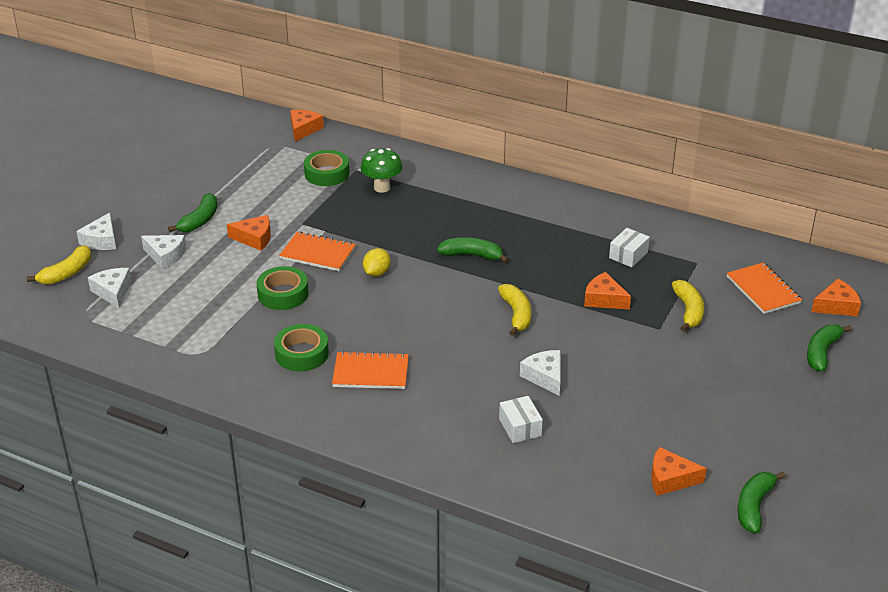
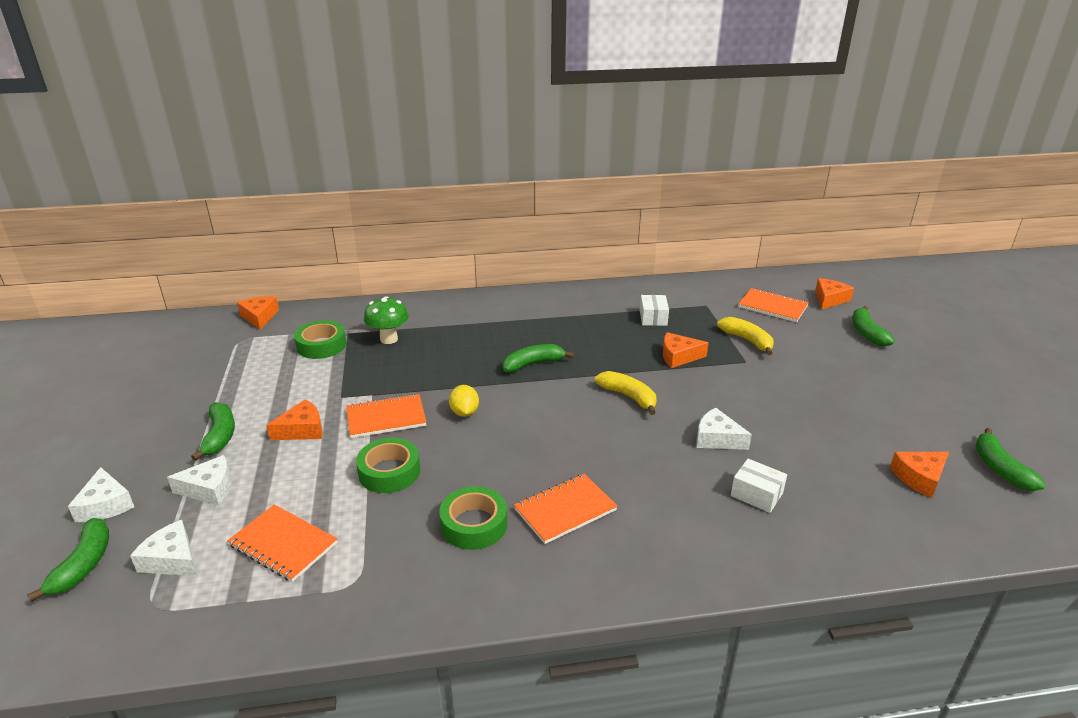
camera: 35 degrees left, 5 degrees down
(67, 273) = (84, 564): yellow banana -> green banana
(179, 312) = (283, 544): none -> orange notebook

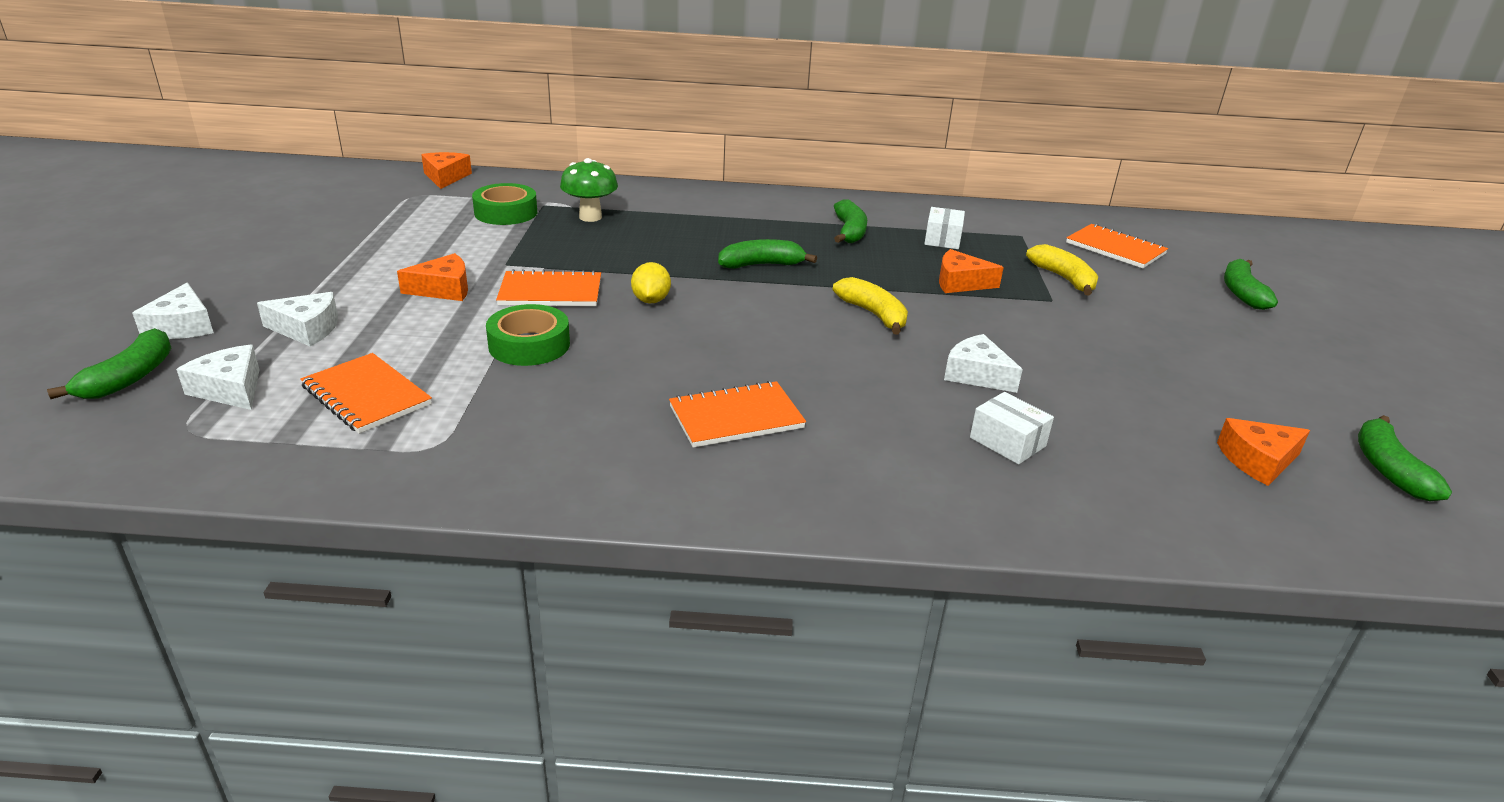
camera: 10 degrees right, 0 degrees up
(220, 436) = (344, 281): green banana -> green banana (849, 231)
(474, 524) = (610, 413): green tape -> none
(829, 299) = (1201, 251): orange cheese -> none

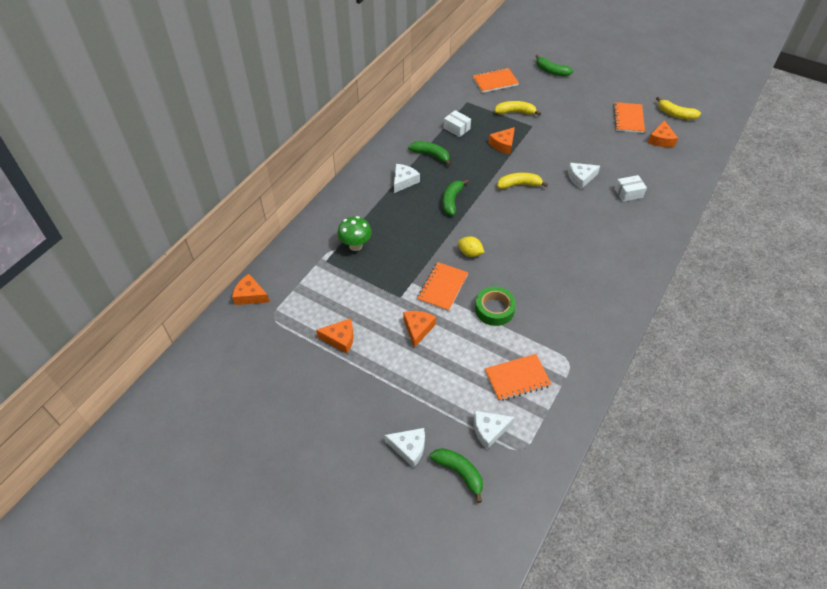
camera: 60 degrees left, 20 degrees up
(307, 329) = (438, 393): white cheese -> white cheese (404, 181)
(394, 240) = (340, 339): none -> orange cheese
(506, 212) = (327, 280): green tape -> none
(736, 417) = (583, 260): orange notebook -> orange notebook (628, 119)
(1388, 469) = (675, 114): green banana -> yellow banana

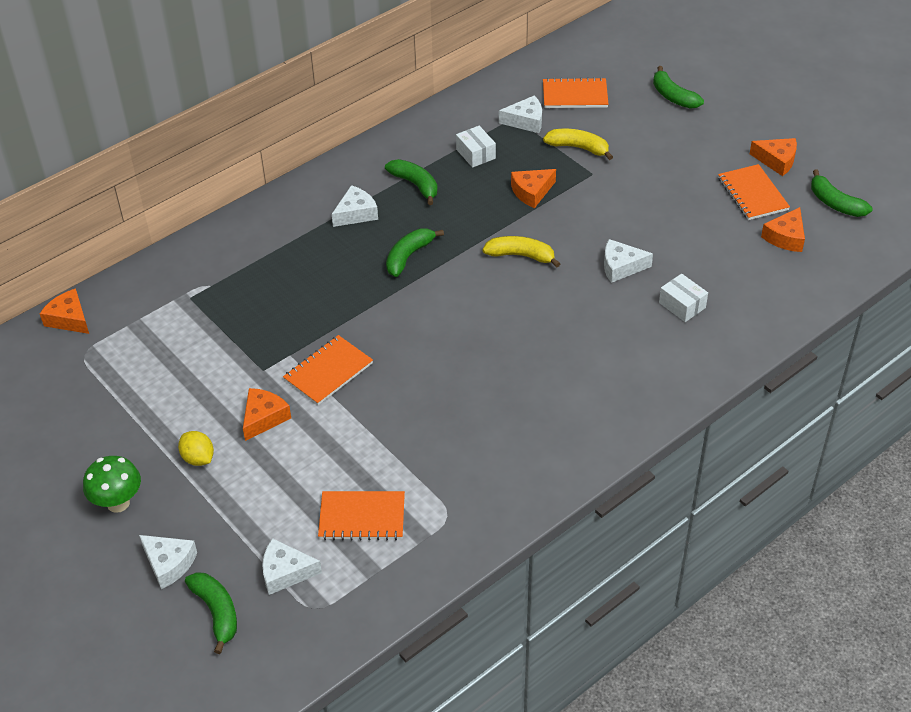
camera: 20 degrees right, 5 degrees down
(340, 339) = (154, 404): orange cheese -> orange cheese (776, 160)
(355, 245) = (240, 287): green mushroom -> green mushroom (118, 503)
(470, 253) = (393, 335): yellow lemon -> yellow lemon (198, 458)
(475, 102) = (525, 121): none -> white cheese
(494, 309) = (384, 419): green tape -> none
(628, 119) = (753, 194): orange notebook -> orange notebook turned 45 degrees counterclockwise
(628, 193) = (682, 305): white box -> white box turned 45 degrees clockwise
(675, 114) = (835, 203): yellow banana -> green banana

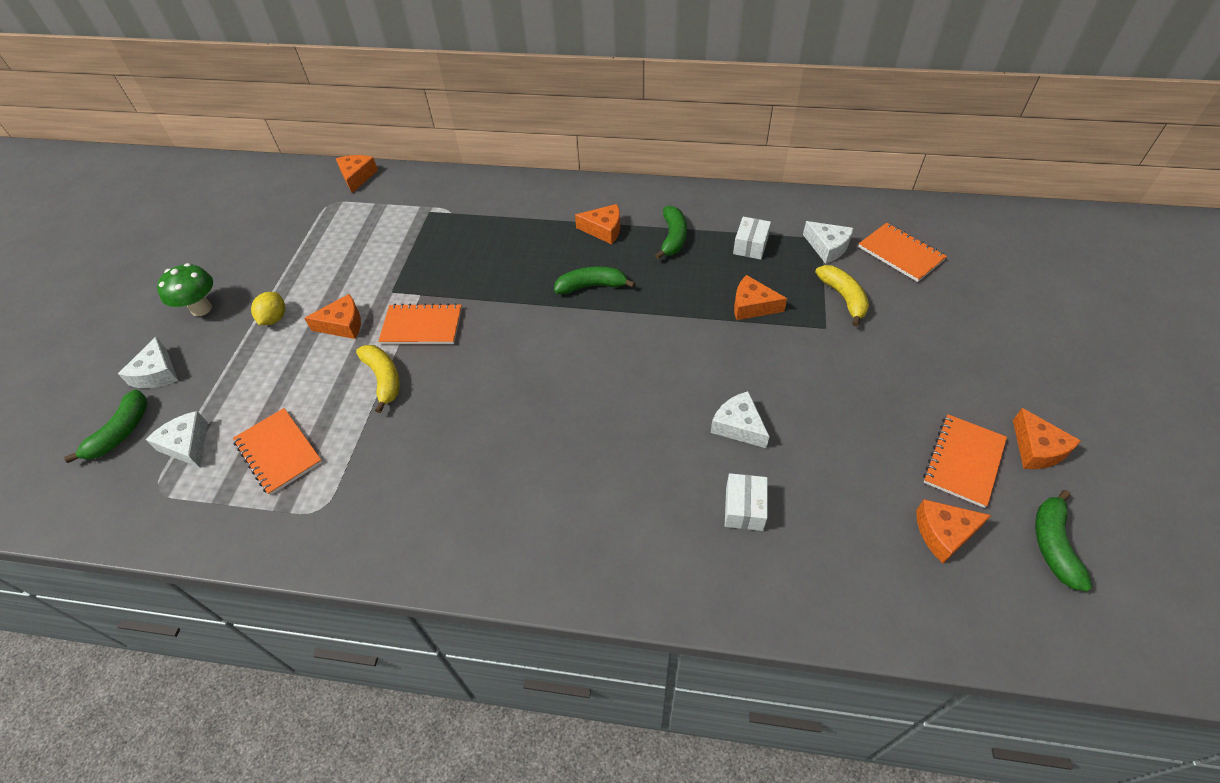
camera: 50 degrees right, 5 degrees up
(356, 213) = (603, 229): white cheese -> orange cheese
(521, 256) = (670, 349): yellow banana -> yellow banana (383, 379)
(673, 96) = (998, 314): green banana -> none

